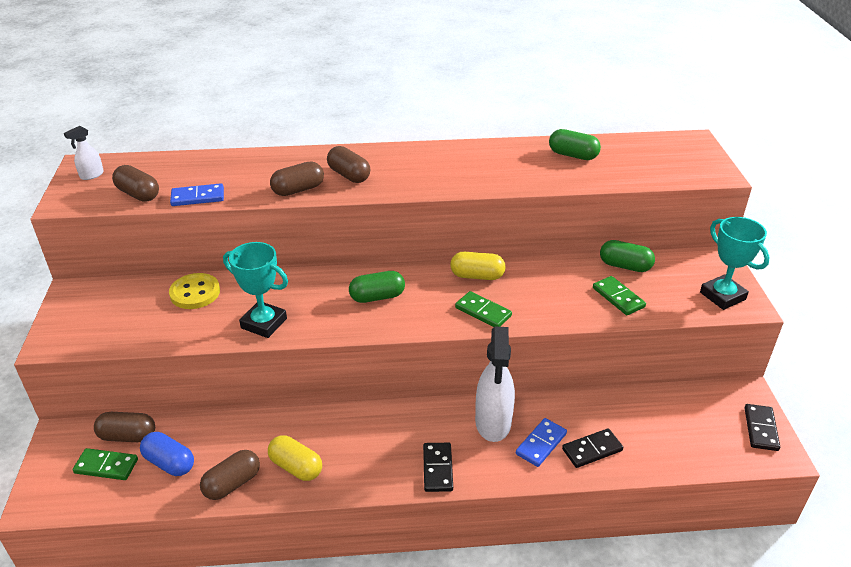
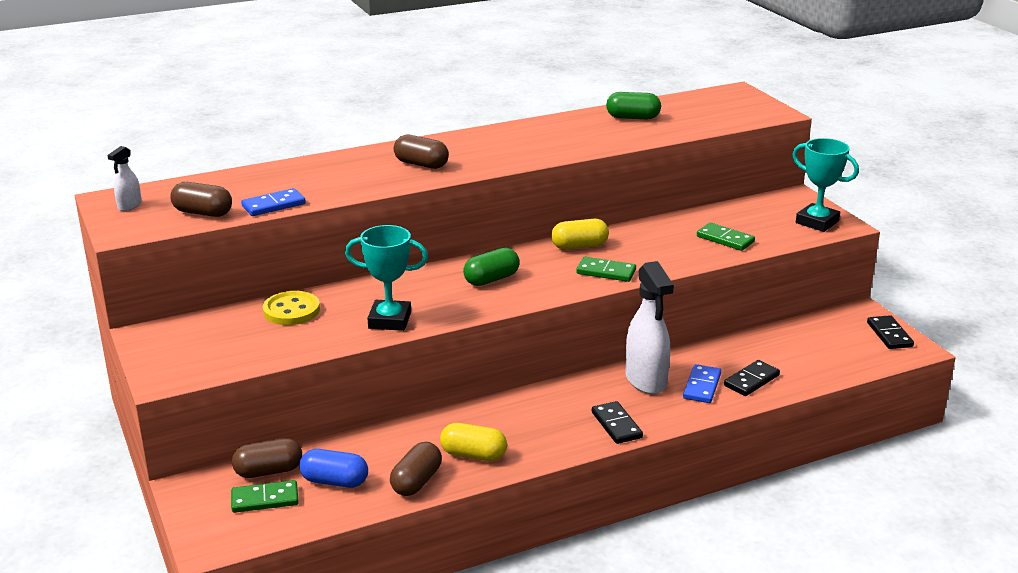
camera: 20 degrees left, 10 degrees down
(298, 190) = (378, 183): brown capsule -> none
(625, 266) = (715, 215): green capsule -> none

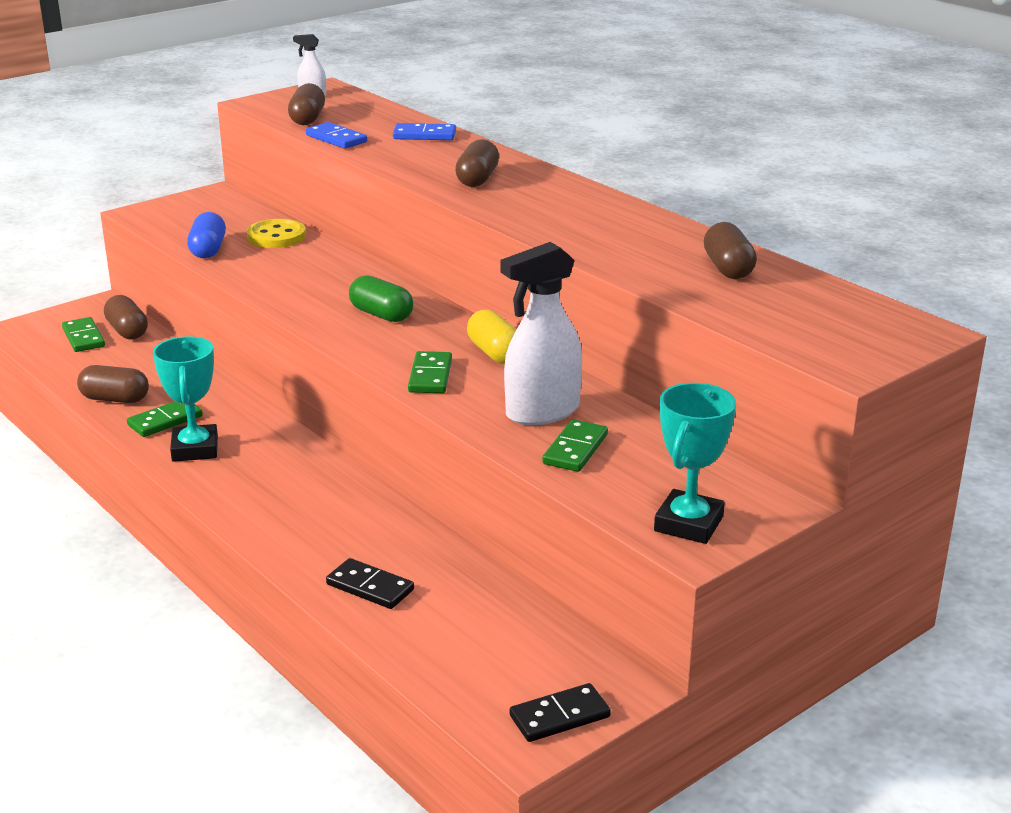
camera: 75 degrees right, 0 degrees up
(334, 481) = (113, 361): blue capsule -> blue capsule (208, 250)
(389, 320) = (269, 279): turquoise trophy -> turquoise trophy (195, 449)
(473, 455) = (165, 421): yellow capsule -> green domino
(616, 425) = (238, 496): black domino -> none
(633, 117) = (728, 268): green capsule -> brown capsule
(646, 380) = (345, 507): white spray bottle -> white spray bottle (542, 412)
(702, 386) = (343, 549): blue domino -> blue domino (424, 135)

